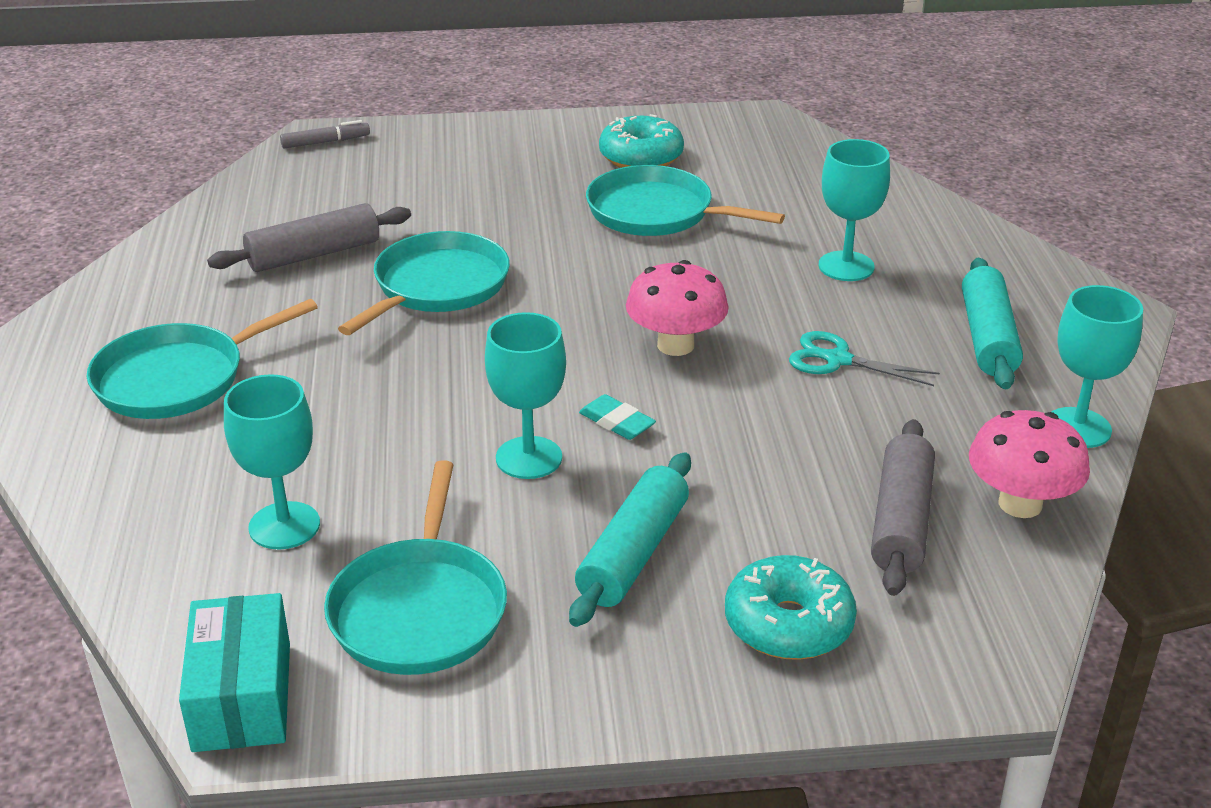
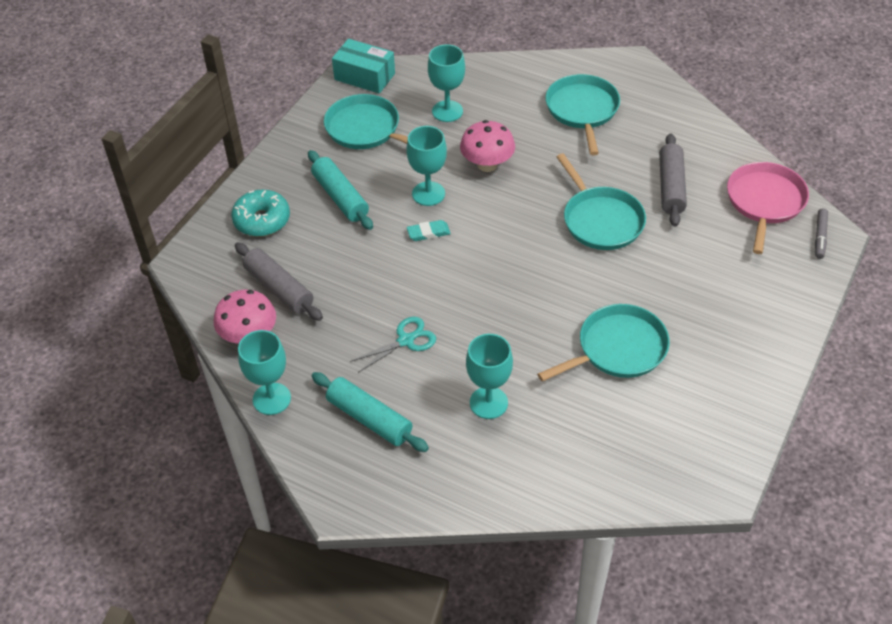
camera: 125 degrees right, 15 degrees up
(288, 186) = (764, 202): none -> pink pan
(641, 157) = (700, 380): turquoise donut -> none
(675, 345) = (472, 284): pink mushroom -> pink mushroom (487, 164)

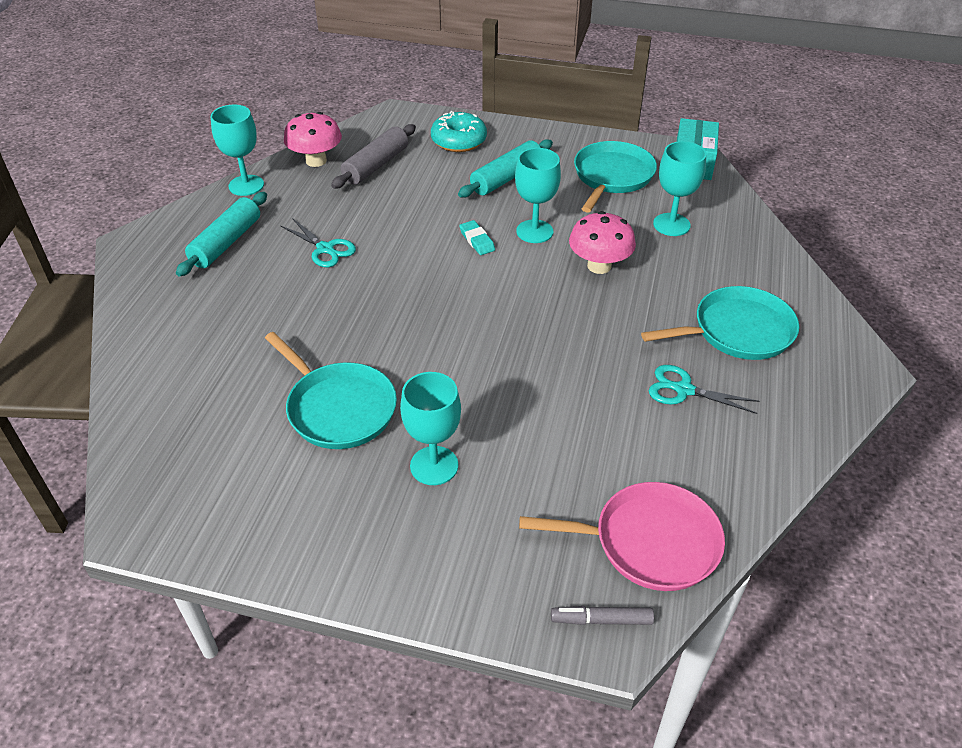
camera: 75 degrees right, 5 degrees down
(488, 403) = (250, 316): turquoise goblet -> turquoise goblet (434, 465)
(601, 220) = (545, 370): turquoise pan -> none
(635, 153) = (683, 390): none -> turquoise scissors
(671, 187) = (634, 432): grey rolling pin -> none

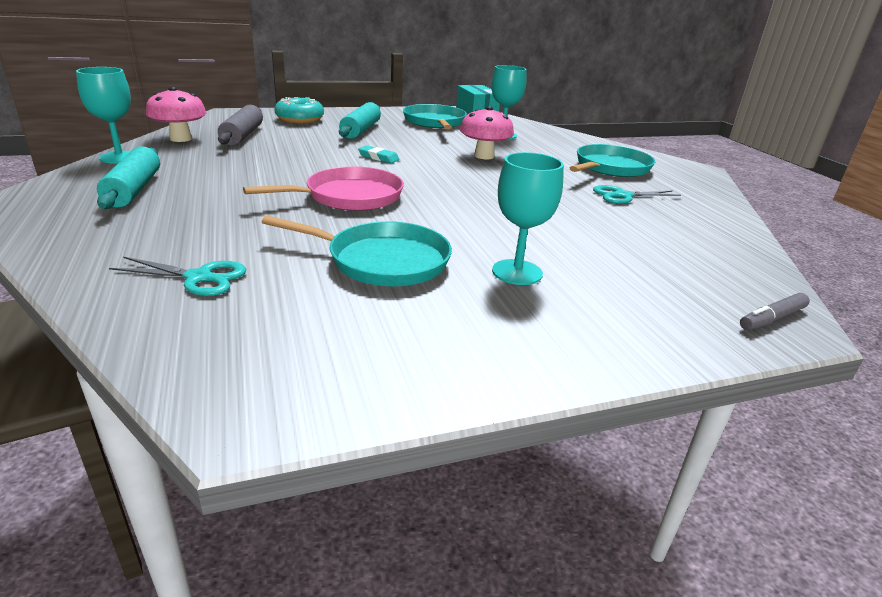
camera: 35 degrees left, 15 degrees down
(325, 249) = (248, 178): turquoise scissors -> turquoise scissors (199, 278)
(534, 231) = (416, 148): turquoise goblet -> none
(649, 542) = (726, 268): pink pan -> pink pan (349, 196)

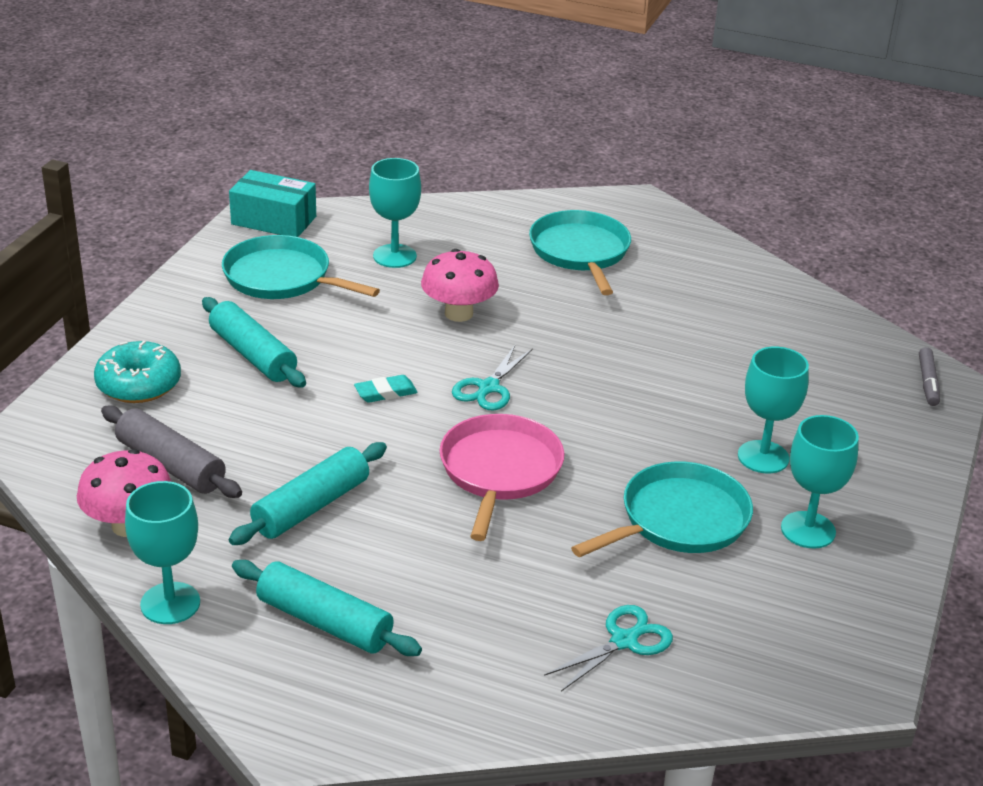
camera: 50 degrees left, 5 degrees up
(245, 165) = (311, 506): none -> turquoise rolling pin
(452, 317) = (808, 530): none -> turquoise goblet
(623, 196) = (661, 296): turquoise scissors -> turquoise scissors (488, 388)

